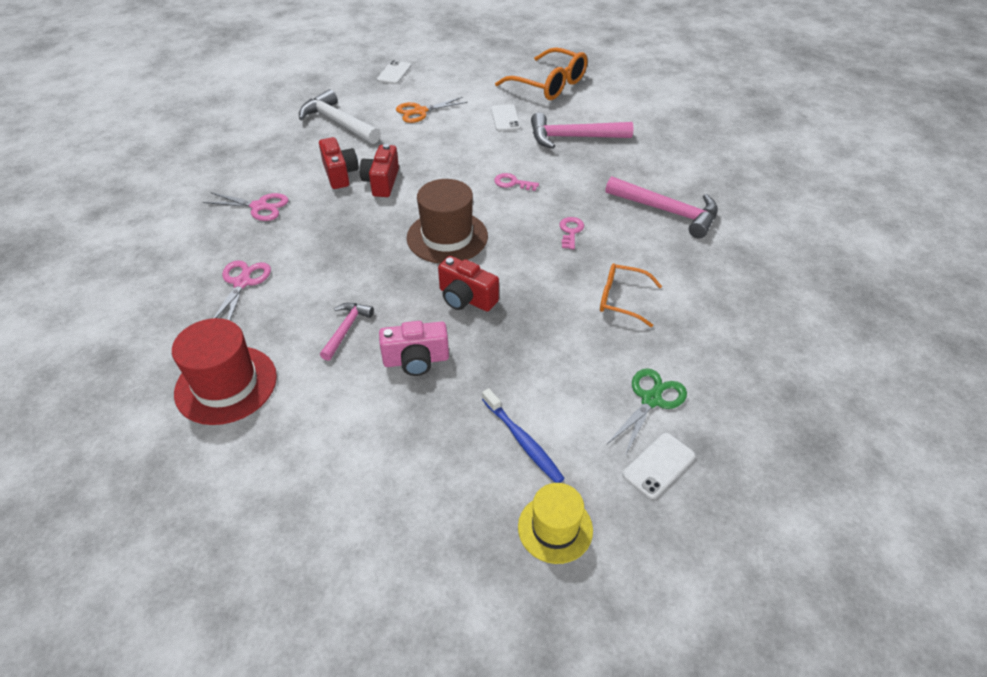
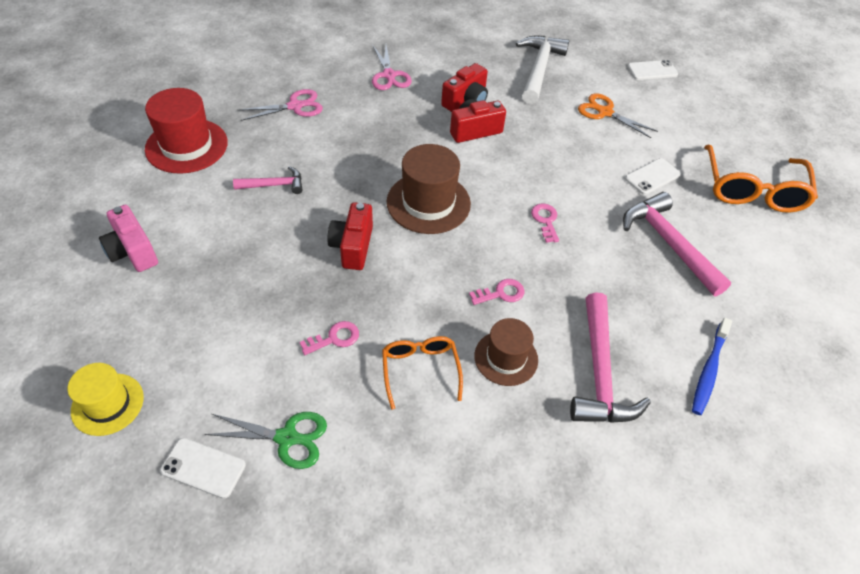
camera: 60 degrees right, 5 degrees up
(416, 360) = (259, 242): pink camera -> pink camera (132, 251)
(523, 441) = (196, 348): blue toothbrush -> blue toothbrush (709, 370)
(563, 340) = (334, 338): none -> pink key
(632, 250) = (506, 358): none -> brown hat

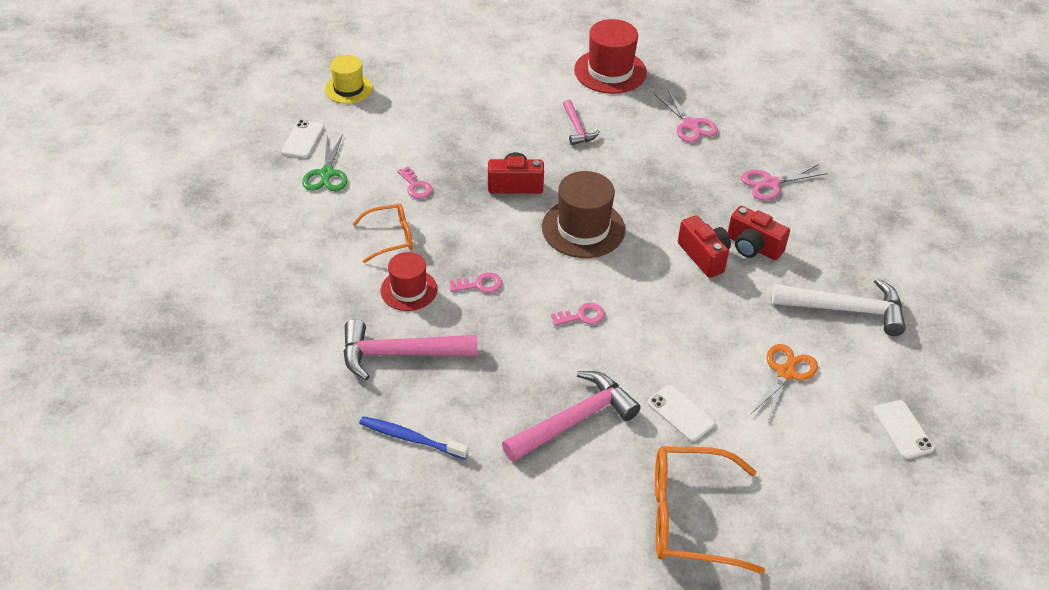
camera: 85 degrees right, 5 degrees down
(132, 251) = (483, 69): pink camera -> none
(501, 293) = (480, 284): pink key -> pink key turned 75 degrees counterclockwise
(506, 358) = (409, 290): brown hat -> red hat

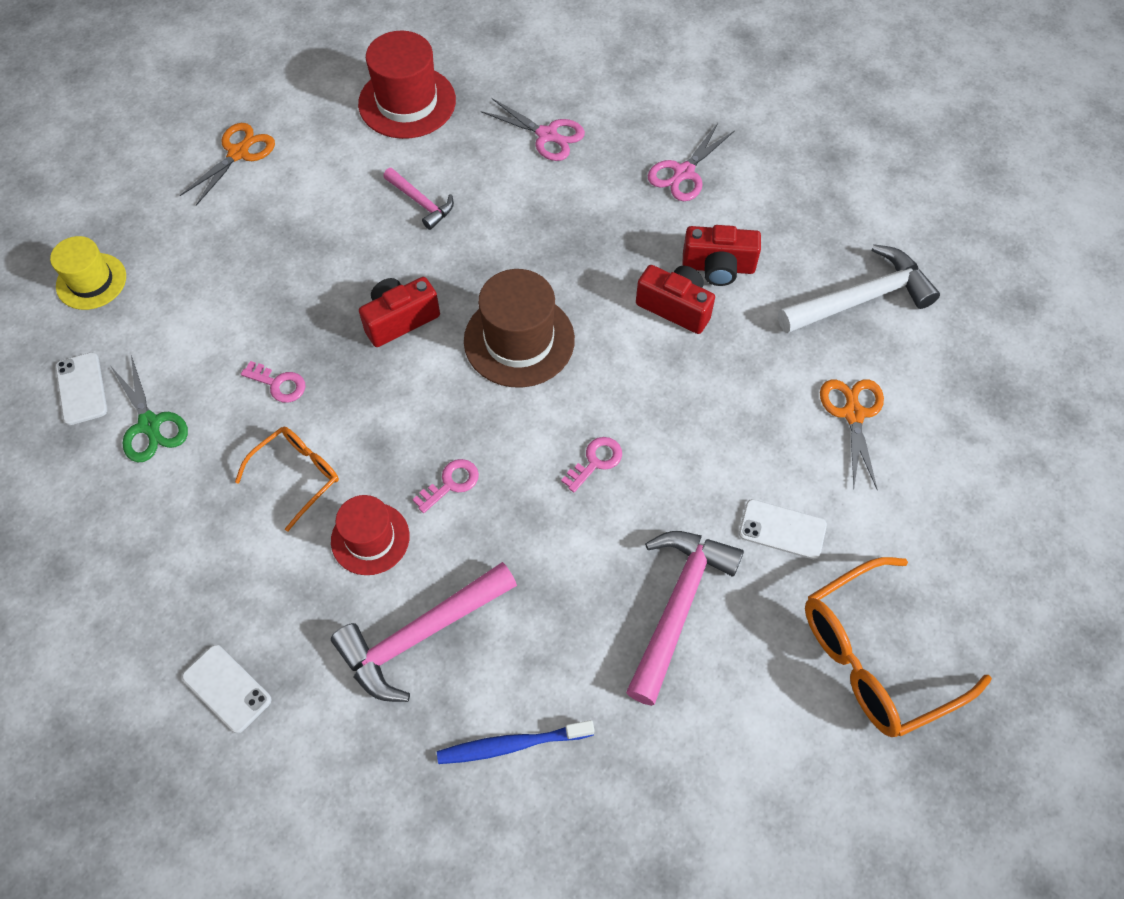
camera: 30 degrees left, 15 degrees up
(483, 58) = (238, 153): none -> orange scissors
(902, 429) = (1005, 419): white phone -> white phone (227, 688)

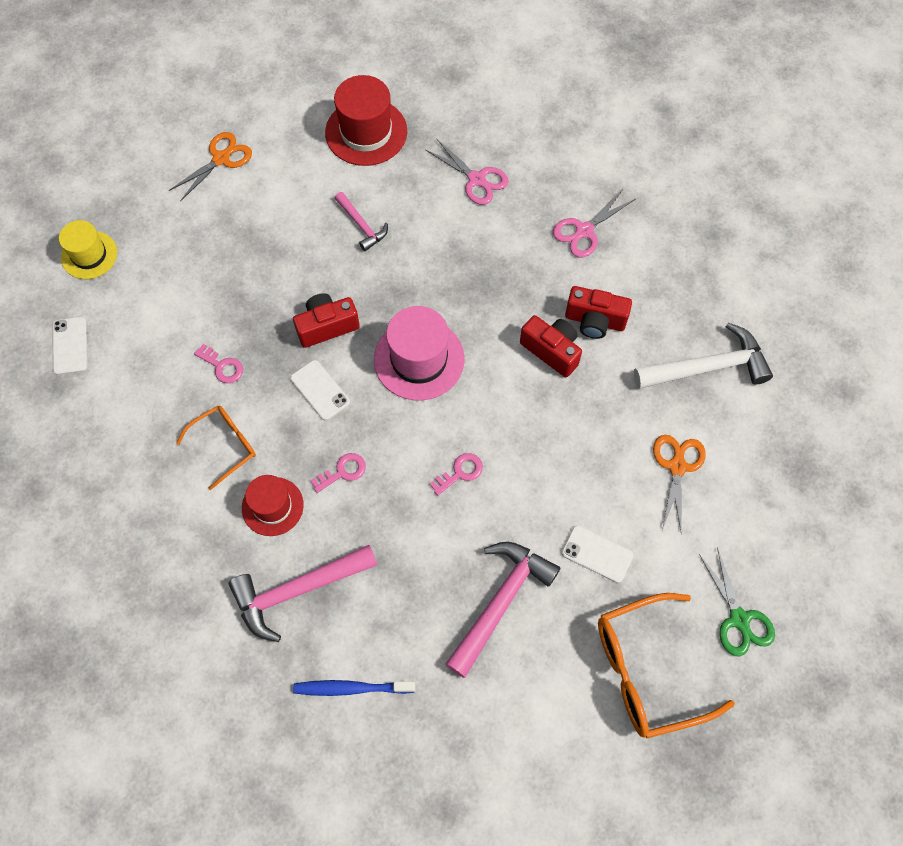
camera: 10 degrees right, 5 degrees up
(150, 424) = (118, 384): green scissors -> green scissors (739, 619)
(227, 688) = (146, 606): white phone -> white phone (320, 390)
(519, 340) = (419, 359): brown hat -> pink hat

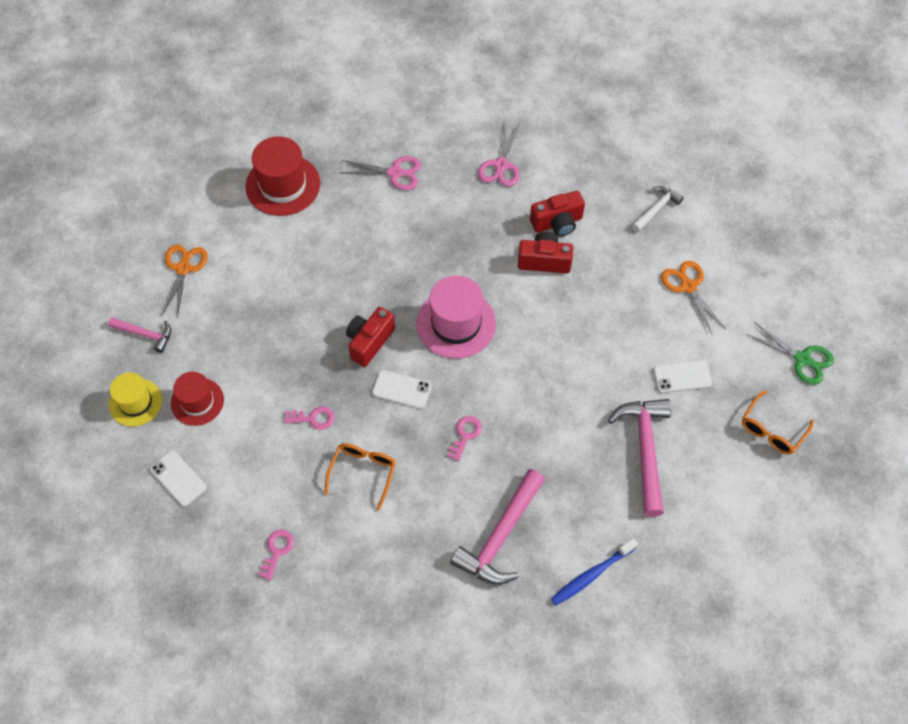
camera: 35 degrees left, 5 degrees down
(272, 506) = (434, 491): red hat -> red hat (197, 401)
(362, 225) = (336, 254): pink hammer -> pink hammer (145, 334)
(460, 472) = (548, 382): pink key -> pink key (277, 550)
(646, 670) = (772, 430): orange glasses -> orange glasses, size x0.59
(708, 367) = (656, 209): white hammer -> white hammer, size x0.56

